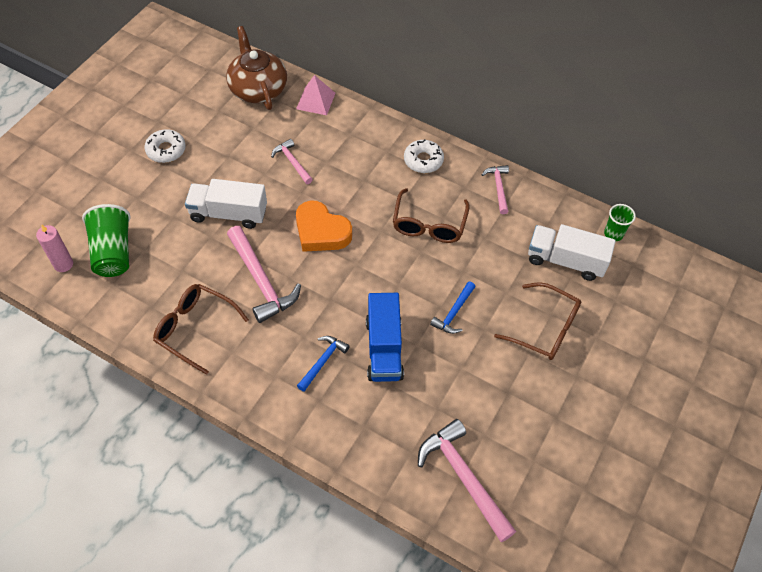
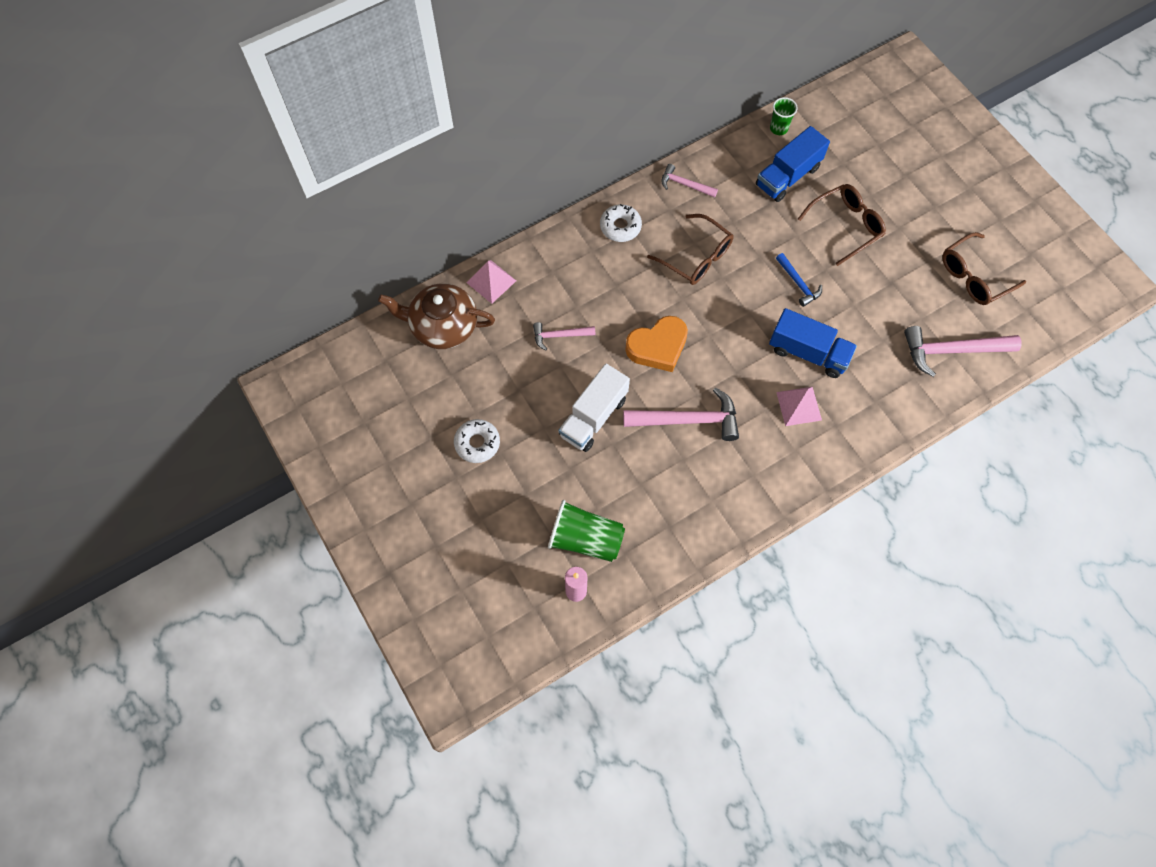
camera: 60 degrees left, 10 degrees up
(194, 329) = (713, 497): brown glasses -> brown glasses (974, 276)
(322, 361) = (798, 406): blue hammer -> pink pyramid
(565, 261) = (788, 176): white truck -> blue truck

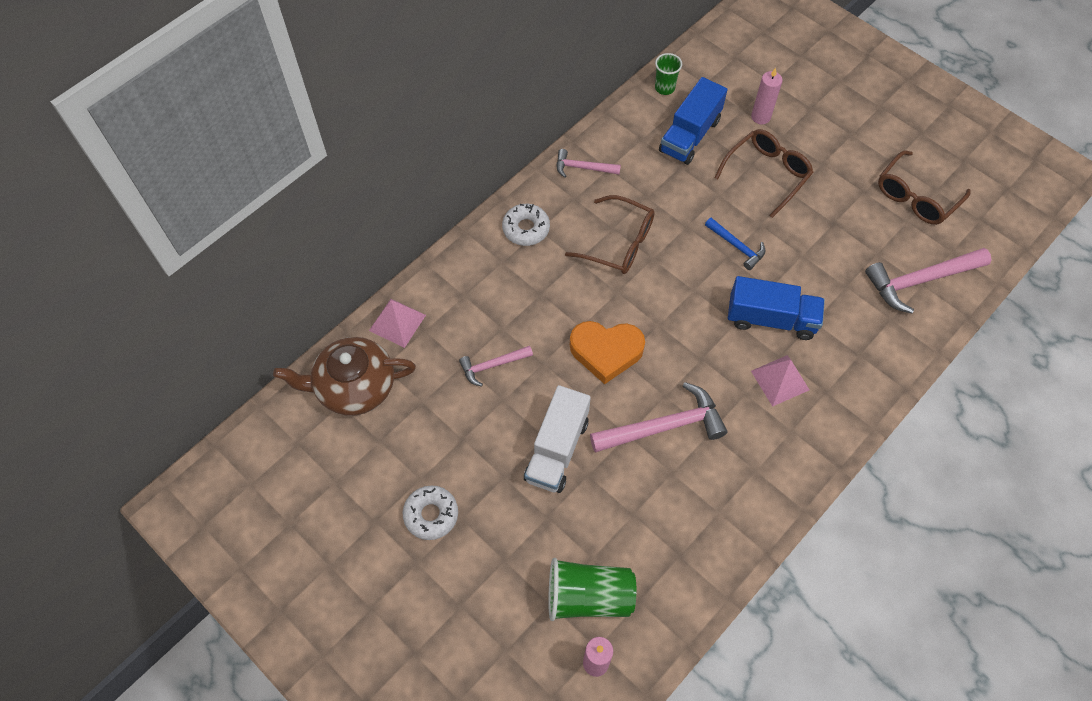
camera: 15 degrees left, 5 degrees down
(658, 347) = (606, 352): orange heart -> orange heart turned 45 degrees clockwise
(857, 173) = (760, 117): none -> pink candle

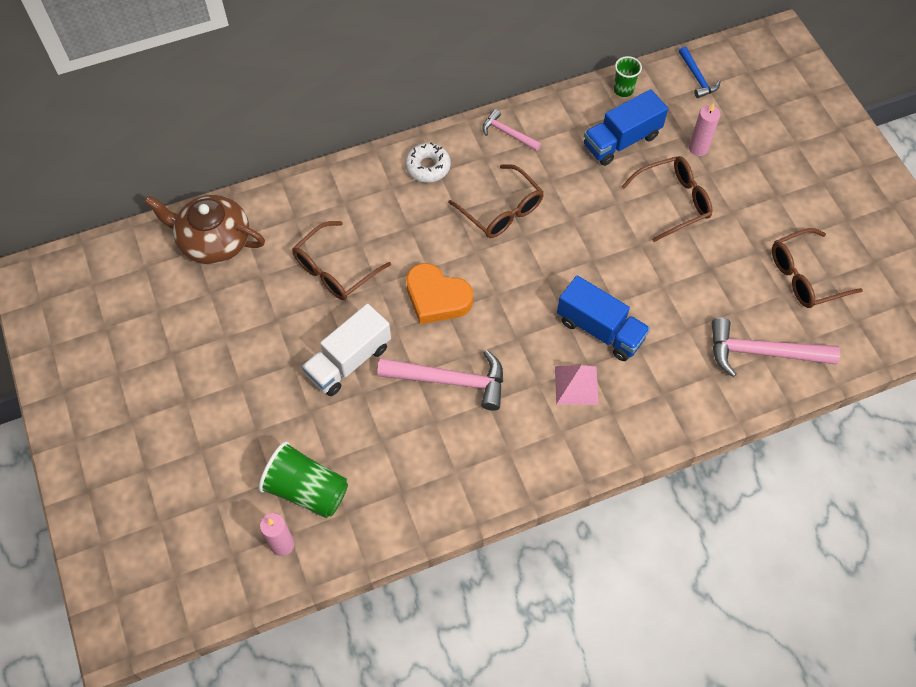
camera: 25 degrees right, 0 degrees up
(397, 322) = (276, 203): pink pyramid -> none
(431, 515) = (217, 369): white donut -> none
(493, 365) = (335, 270): pink hammer -> brown glasses
(736, 246) = (606, 254): blue hammer -> blue hammer (697, 77)

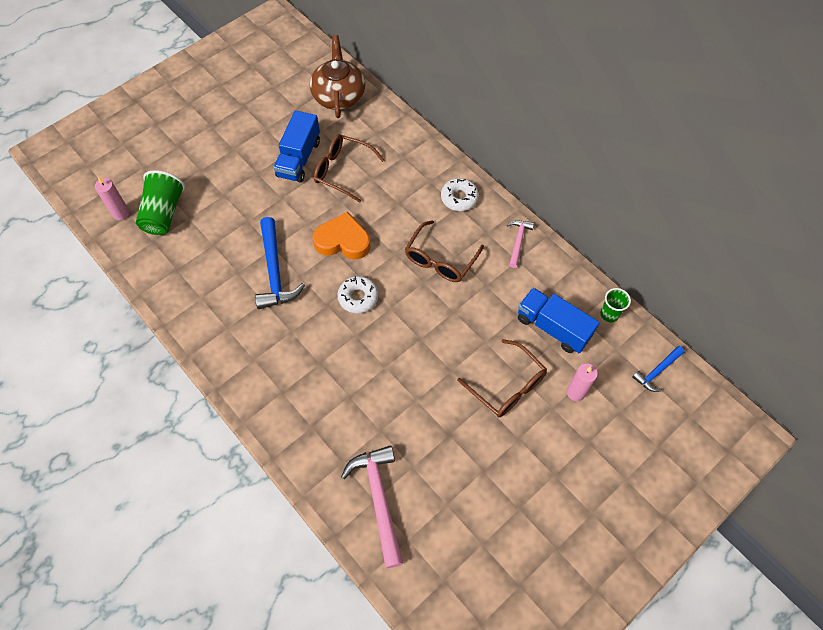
camera: 70 degrees right, 0 degrees up
(349, 361) = (270, 204): white truck -> none
(437, 298) = (343, 241): orange heart -> orange heart turned 90 degrees clockwise
(450, 380) = (275, 271): pink hammer -> blue hammer
(519, 304) = (358, 297): none -> white donut
(576, 385) = (298, 358): pink pyramid -> none
(600, 329) = (355, 362): blue truck -> blue truck (299, 158)
(805, 276) = (474, 520): brown glasses -> none

